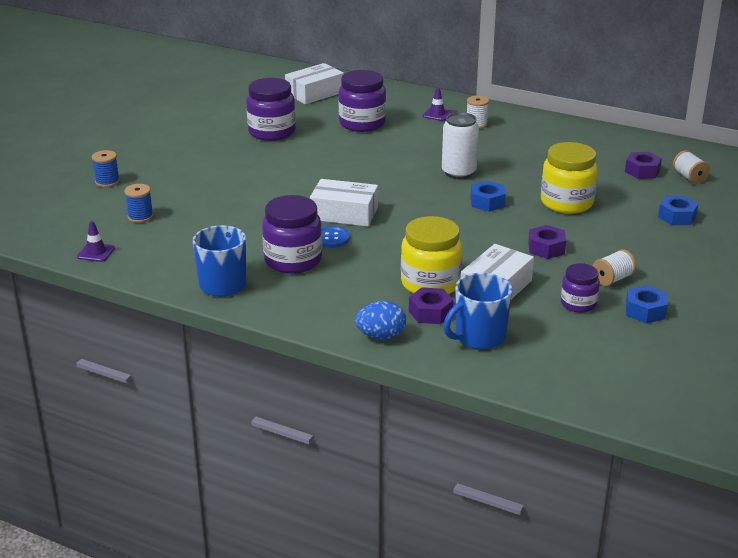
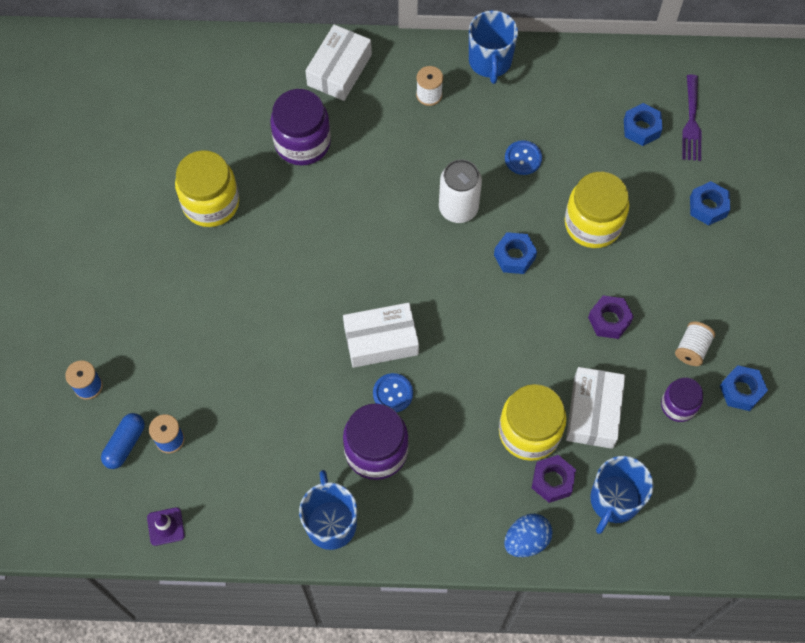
camera: 25 degrees left, 35 degrees up
(106, 211) = (125, 444): none -> blue capsule
(272, 132) = (211, 203): purple jar -> yellow jar
(315, 93) = (210, 92): white box -> white box (339, 70)
(437, 114) = (375, 89): purple traffic cone -> none
(530, 163) = (523, 158): none -> blue button
(536, 121) = (490, 62): none -> blue mug
(642, 171) = (641, 128): purple nut -> blue nut
(689, 177) = (691, 122): white spool -> purple fork

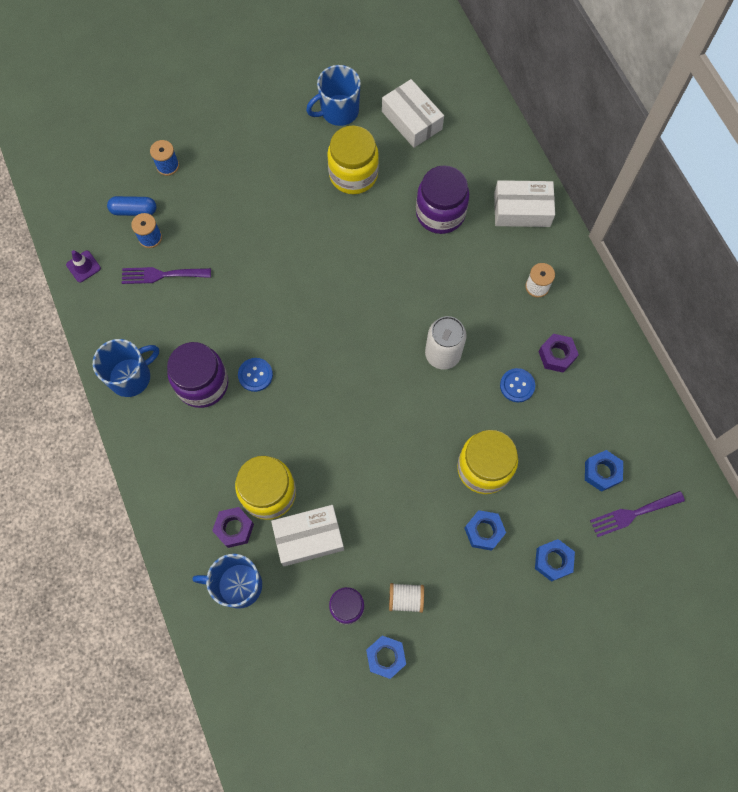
camera: 65 degrees right, 5 degrees up
(223, 444) = (161, 275): none -> purple fork
(381, 340) = (296, 347): white box -> white box (412, 120)
(490, 62) = (597, 320): blue mug -> blue mug (338, 111)
(514, 256) = (420, 417): blue nut -> blue nut (484, 531)
(526, 540) = (175, 528): blue egg -> none
(609, 320) = (399, 518): purple nut -> purple nut (556, 355)

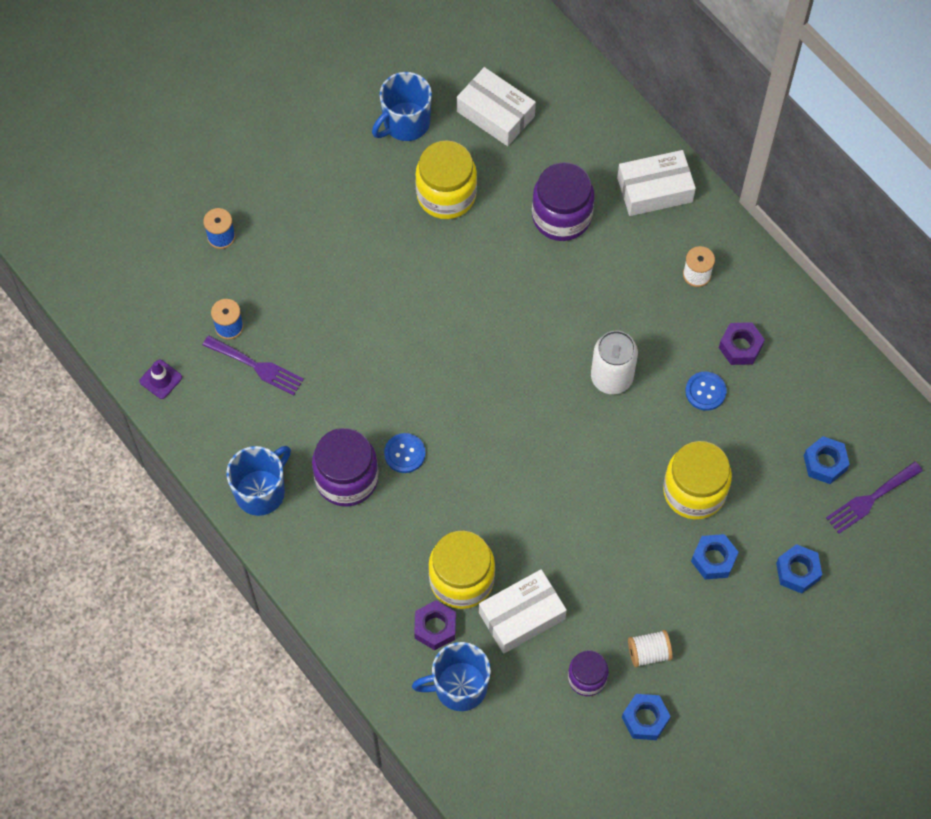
camera: 15 degrees left, 5 degrees down
(134, 211) = (199, 299): blue capsule -> none
(161, 275) = (257, 366): purple fork -> purple fork turned 135 degrees counterclockwise

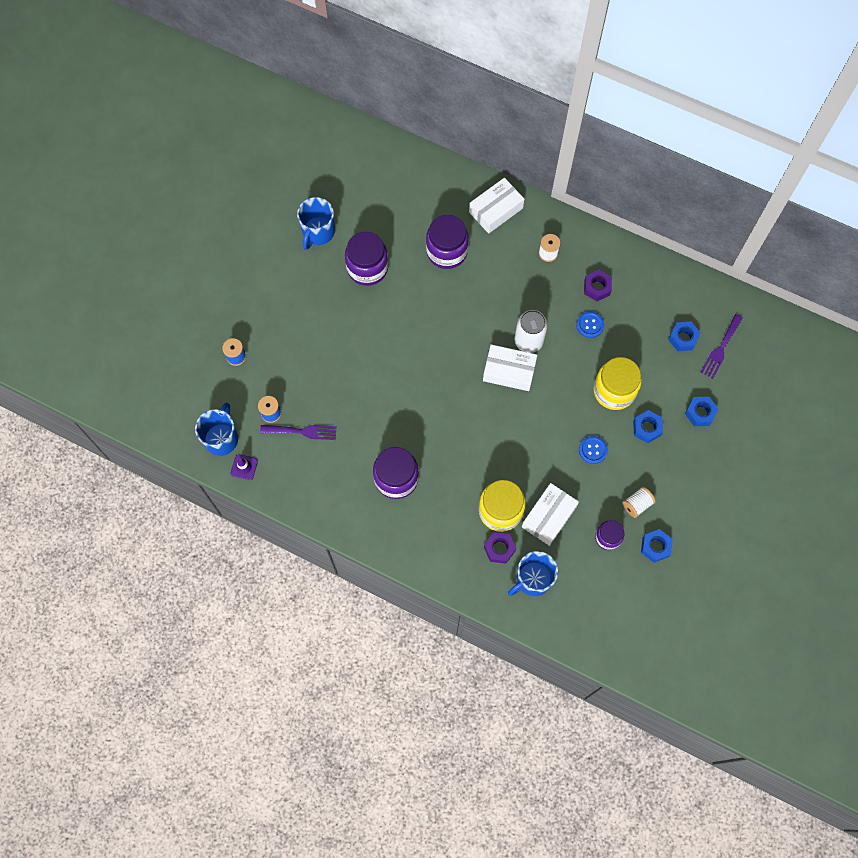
camera: 25 degrees left, 5 degrees up
(261, 491) = (346, 511): blue mug -> blue mug (221, 438)
(404, 453) = (424, 446): blue button -> blue button (593, 450)
(446, 195) = (367, 268): yellow jar -> purple jar
(495, 114) = (372, 202): white box -> white box (509, 371)

